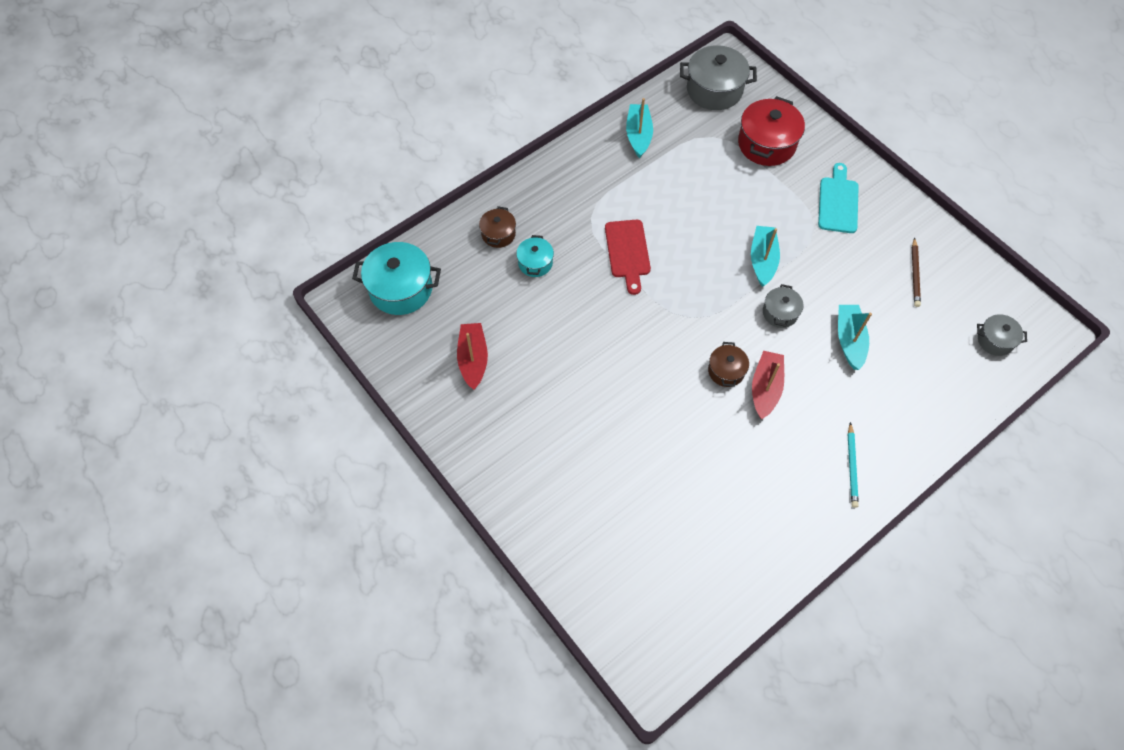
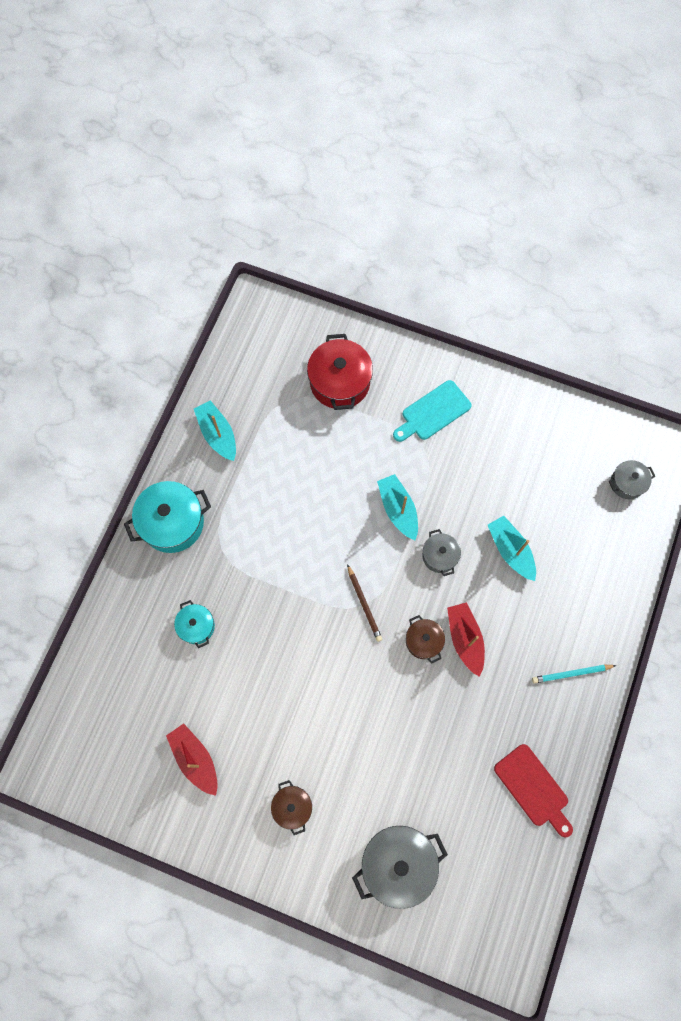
camera: 30 degrees left, 10 degrees up
(401, 289) = (85, 725): turquoise pot -> turquoise pot (172, 523)
(498, 234) = (145, 614): brown pot -> brown pot (292, 806)
(627, 252) = (275, 567): red cutting board -> red cutting board (533, 788)
(714, 90) = (262, 346): grey pot -> grey pot (398, 863)
(838, 202) = (433, 412): turquoise cutting board -> turquoise cutting board turned 105 degrees counterclockwise
(852, 467) = (571, 673): turquoise pencil -> turquoise pencil turned 105 degrees clockwise
(915, 274) = (533, 453): brown pencil -> brown pencil (364, 604)

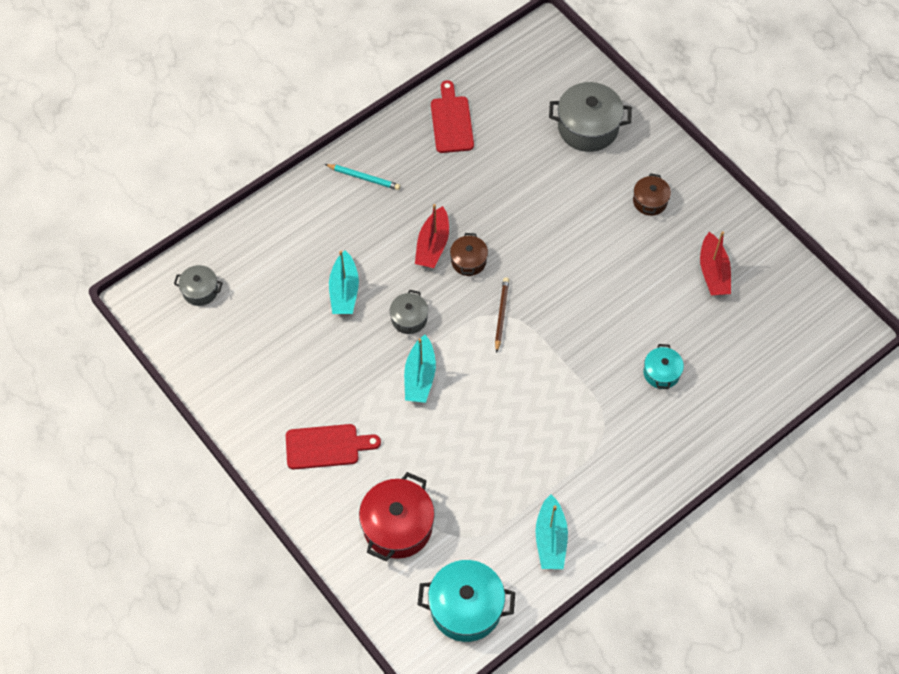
camera: 150 degrees left, 10 degrees down
(172, 523) = (639, 475): turquoise pot -> turquoise pot (466, 607)
(433, 412) = (326, 446): turquoise cutting board -> red cutting board

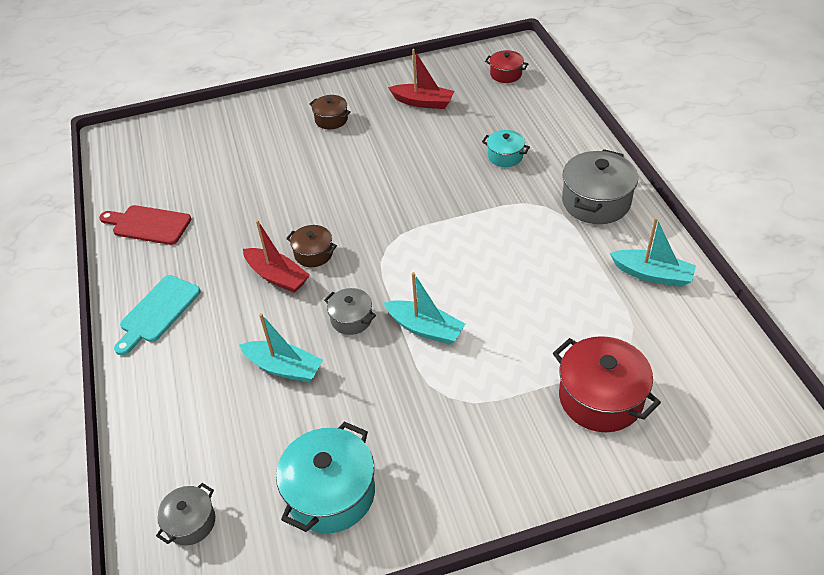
camera: 65 degrees left, 15 degrees down
(326, 446) = (474, 440): red cutting board -> none
(364, 178) = (158, 312): turquoise pencil -> turquoise cutting board
(466, 607) = (715, 363): turquoise pot -> turquoise pot (331, 493)
(501, 314) = (388, 245): brown pencil -> none
(588, 127) = (230, 136): grey pot -> grey pot (596, 202)
(797, 334) = (506, 74): none -> red pot

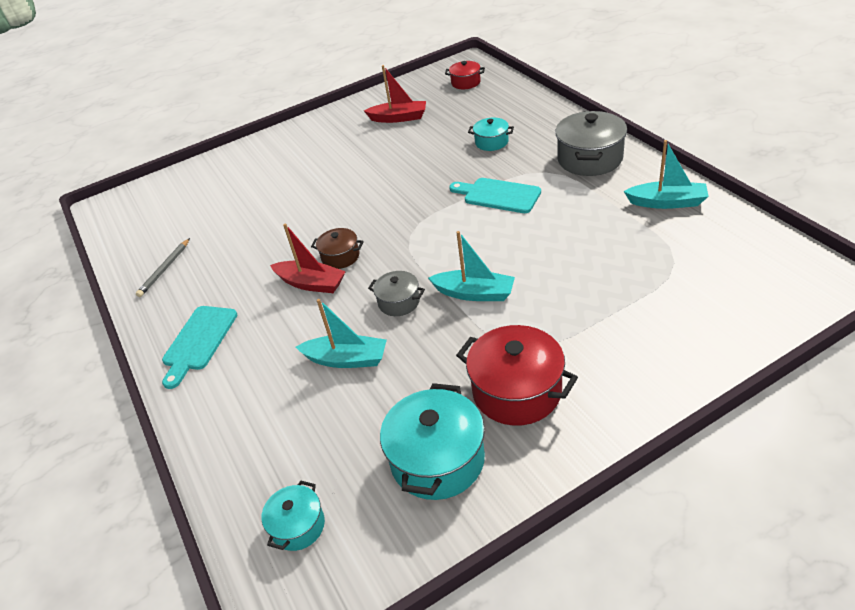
camera: 10 degrees left, 5 degrees down
(148, 225) = (165, 269): red cutting board -> grey pencil
(191, 522) = (298, 526): grey pot -> turquoise pot
(331, 119) = (317, 148): brown pot -> none
(488, 222) = (498, 195): none -> turquoise cutting board
(600, 398) = (667, 311): red pot -> red pot (517, 391)

